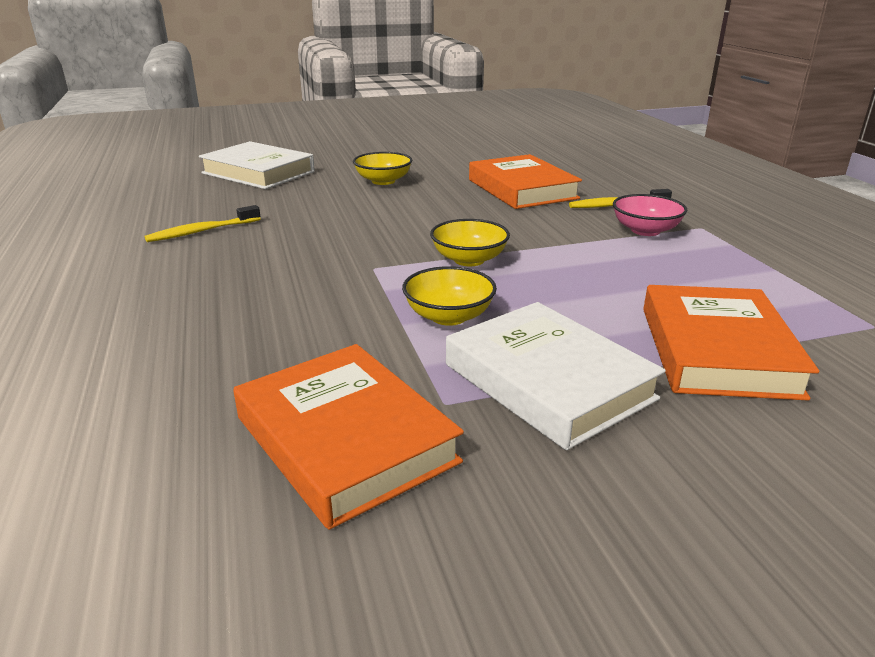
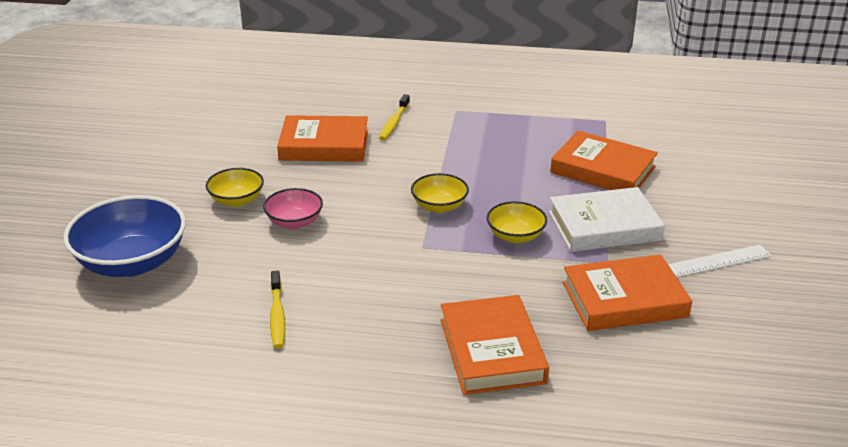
camera: 65 degrees left, 5 degrees up
(168, 350) = (492, 351): none -> orange book
(258, 172) = (132, 262): white book -> blue bowl
(559, 541) = (717, 261): none -> white ruler
(645, 230) = (445, 129): pink bowl -> pink bowl (294, 222)

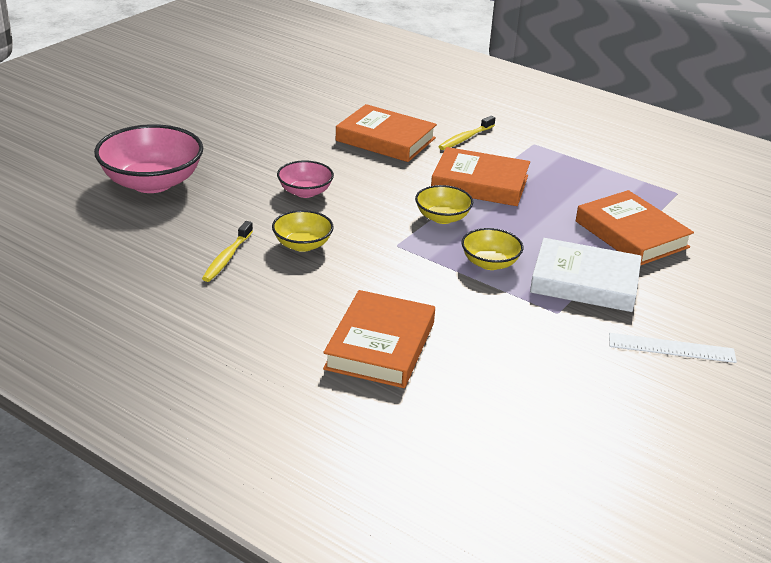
camera: 25 degrees right, 0 degrees up
(132, 262) = (152, 182): blue bowl -> pink bowl
(237, 200) = (273, 161): yellow bowl -> yellow bowl (302, 245)
(624, 300) = (543, 348): orange book -> orange book (480, 183)

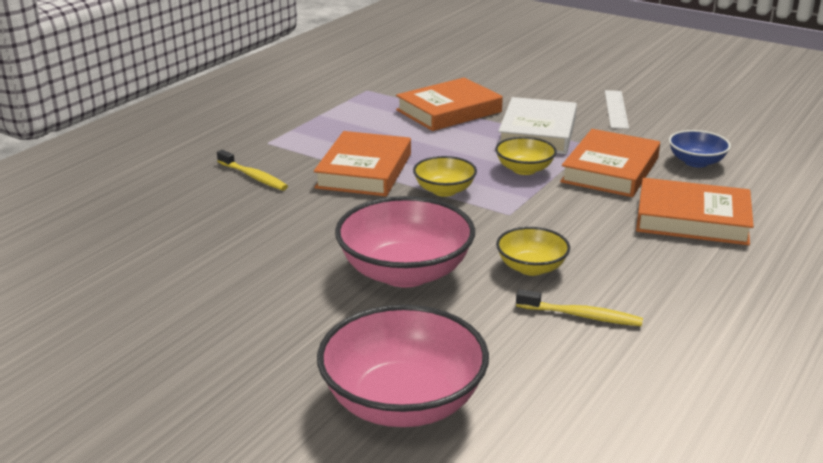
camera: 90 degrees left, 5 degrees down
(305, 192) = (405, 272): pink bowl -> pink bowl, size x1.86
(385, 139) = (256, 224): orange book -> orange book (610, 170)
(520, 379) = (696, 162): none -> blue bowl

